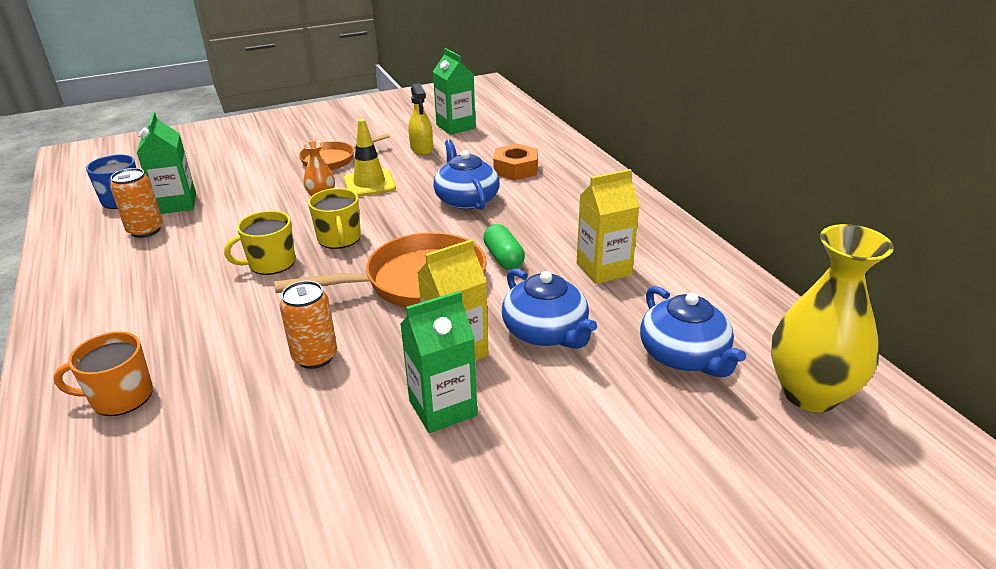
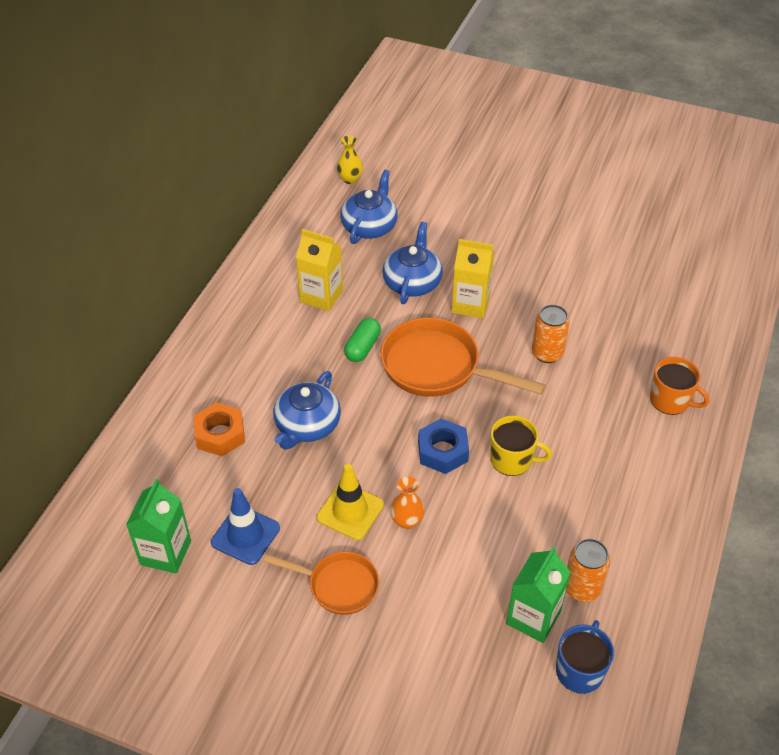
camera: 135 degrees left, 15 degrees up
(339, 238) = (443, 451): yellow mug -> blue nut
(421, 149) = (245, 535): yellow spray bottle -> blue traffic cone
(442, 408) = (512, 280): green carton -> none
(810, 393) = (350, 179): yellow vase -> yellow vase, size x0.48

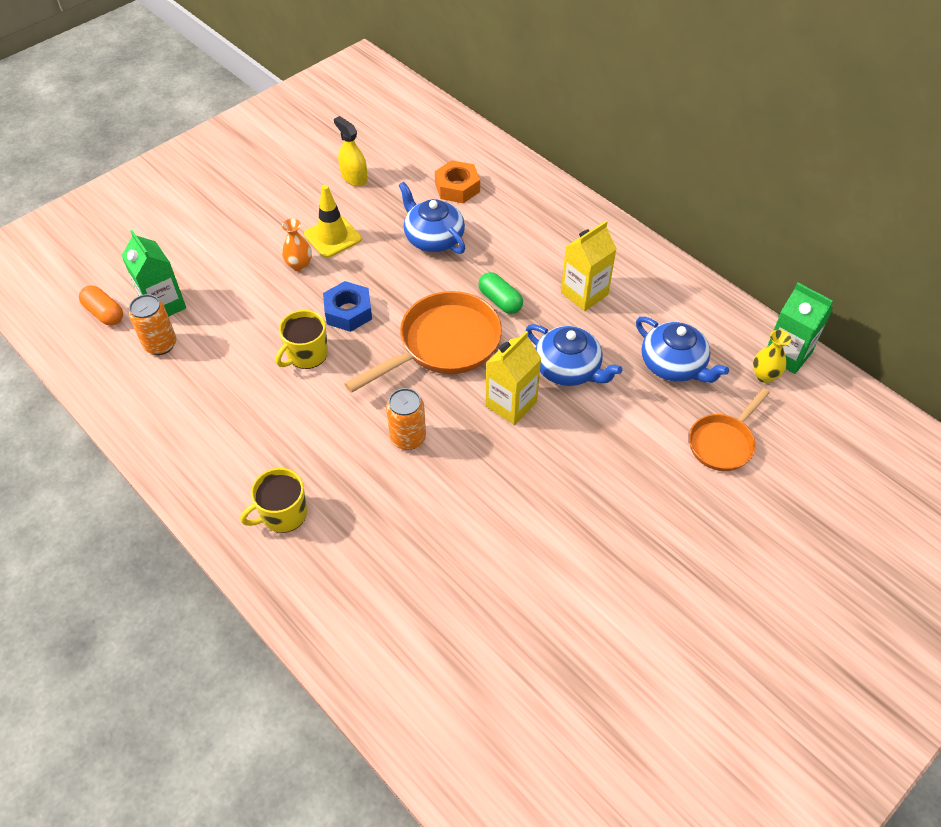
camera: 115 degrees right, 5 degrees up
(165, 553) = (369, 137): green carton -> green carton (787, 354)
(245, 535) = (354, 177): blue traffic cone -> yellow spray bottle
(338, 585) = (276, 211): orange pan -> orange pan (723, 443)
(580, 670) = (104, 313): blue mug -> orange capsule
(670, 400) = (283, 514): orange mug -> yellow mug

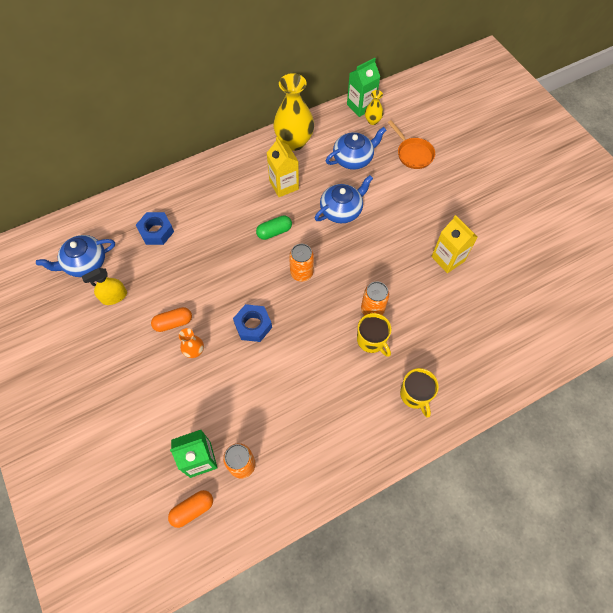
camera: 75 degrees left, 10 degrees up
(306, 354) = (284, 359): yellow mug -> yellow mug (371, 340)
(332, 237) = (173, 323): yellow traffic cone -> orange capsule
(433, 238) = (201, 257): blue teapot -> blue teapot (85, 263)
(443, 344) = (301, 273): orange pan -> orange can
(457, 187) = (156, 231): orange nut -> blue nut
(511, 404) = (360, 247): yellow carton -> yellow carton (448, 259)
(669, 288) = (294, 142): none -> yellow vase

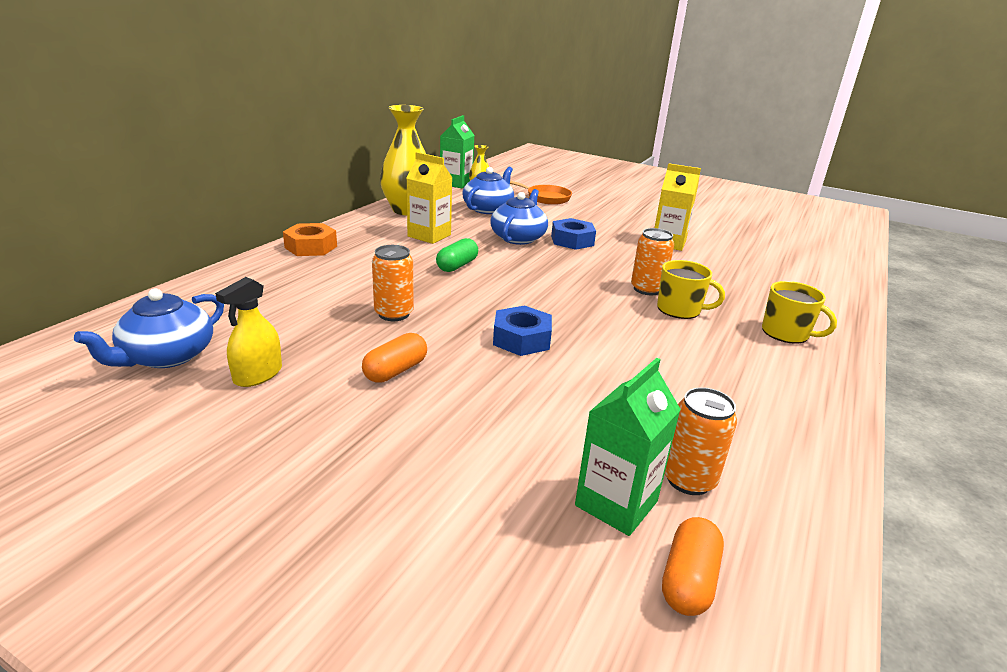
camera: 35 degrees left, 35 degrees down
(156, 231) = (280, 300): blue nut -> blue nut (572, 240)
(194, 351) = (462, 387): orange vase -> none
(204, 175) = (311, 247): none -> orange nut
(301, 273) = (530, 285): orange can -> orange can (394, 314)

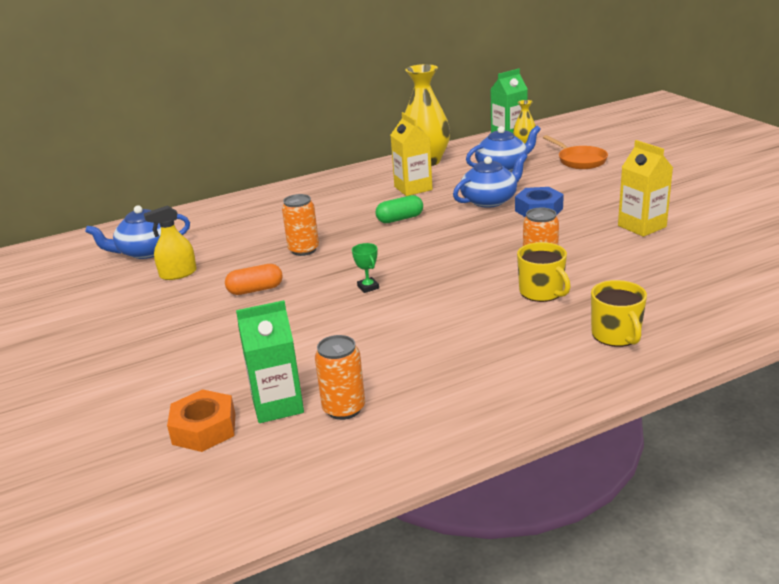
camera: 40 degrees right, 0 degrees up
(311, 247) = (311, 187): orange nut -> orange nut (204, 429)
(521, 339) = (368, 287): blue nut -> green trophy
(688, 580) = (258, 456): orange capsule -> none

